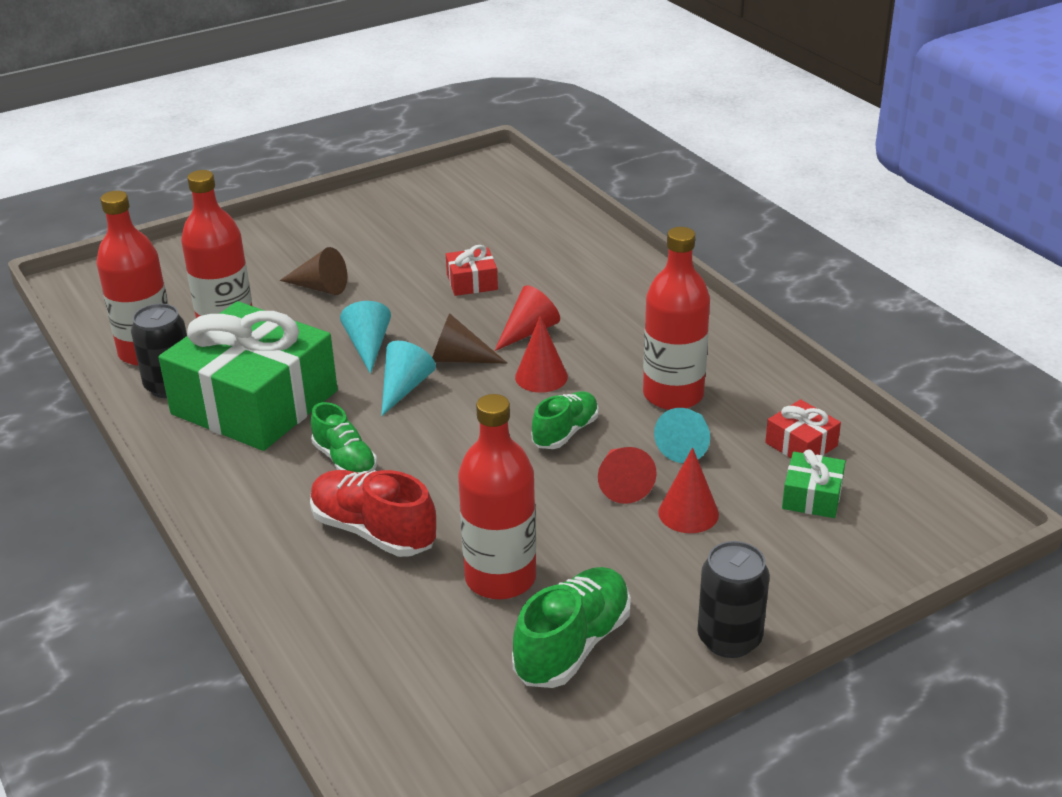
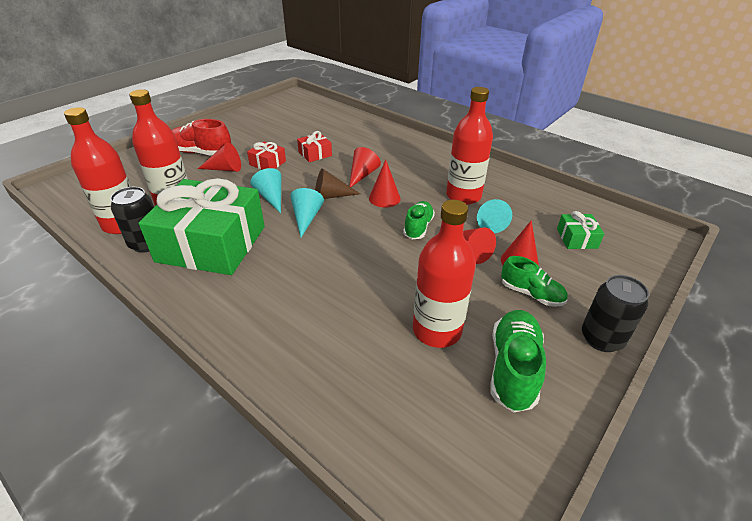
camera: 20 degrees left, 5 degrees up
(320, 287) = (225, 169): brown cone -> red cone
(345, 460) = (291, 271): green shoe -> green shoe (531, 294)
(373, 531) = (334, 316): red shoe -> red shoe (201, 153)
(801, 444) = (549, 211): red gift -> red gift (268, 163)

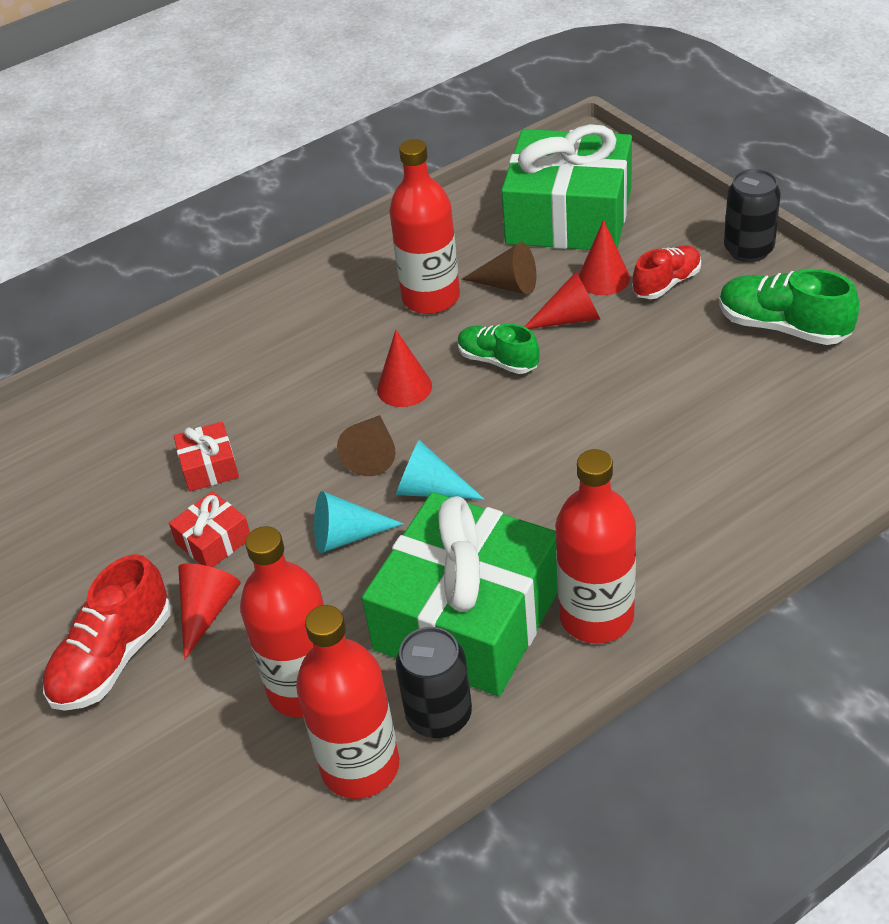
camera: 70 degrees left, 5 degrees up
(362, 175) = (318, 407): red cone -> none
(437, 330) = (715, 377): red bottle -> red bottle (596, 616)
(490, 222) = (508, 285): turquoise cone -> brown cone
(531, 294) = (667, 283): green shoe -> red shoe
(577, 238) = (569, 216): green gift -> green gift, size x2.44

